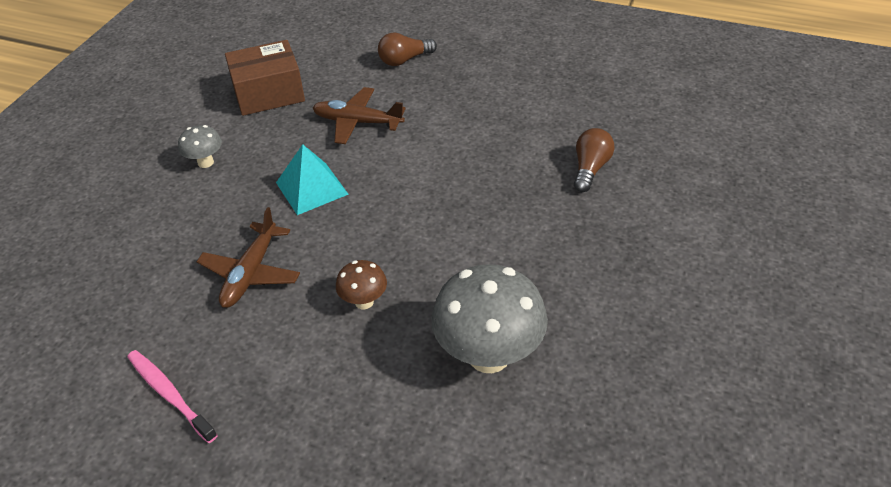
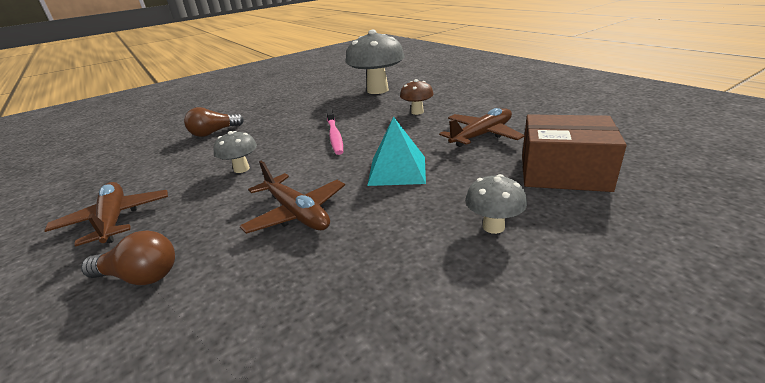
camera: 145 degrees left, 15 degrees down
(169, 394) = (553, 104): pink toothbrush -> pink toothbrush (334, 136)
(268, 93) = (350, 304): brown box -> brown box (563, 172)
(466, 138) = (241, 169): none -> grey mushroom
(490, 71) = (114, 219): none -> brown plane

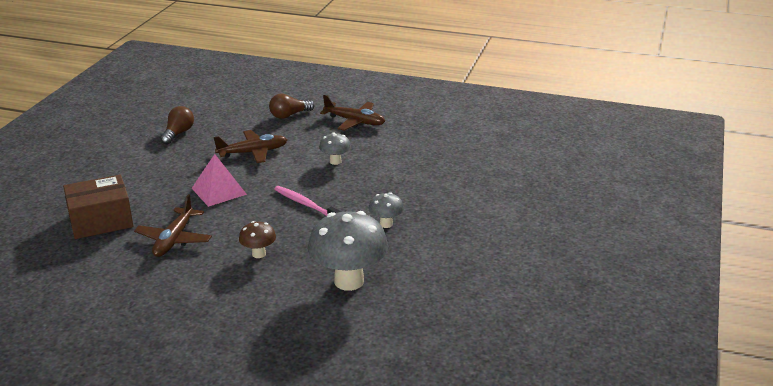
camera: 140 degrees right, 0 degrees up
(214, 132) = (427, 178): brown light bulb -> brown light bulb (178, 133)
(297, 213) = (253, 152): brown plane -> brown plane turned 150 degrees clockwise
(397, 170) = (219, 191): turquoise pyramid -> pink pyramid
(493, 226) = (137, 177): grey mushroom -> grey mushroom (386, 224)

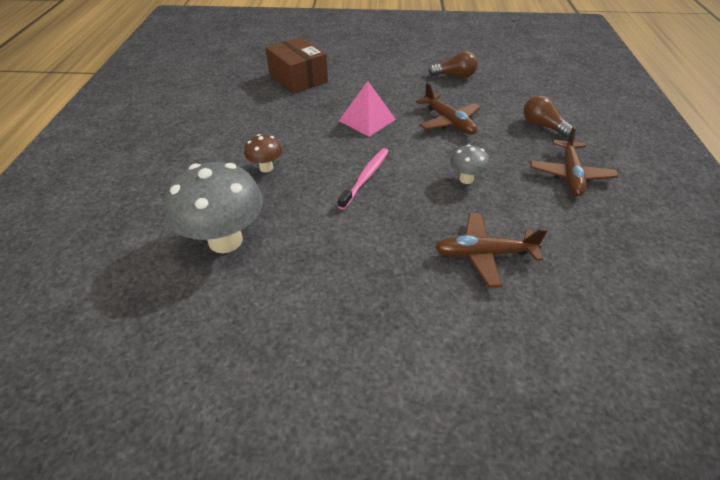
camera: 75 degrees right, 15 degrees up
(174, 239) = (279, 117): brown plane -> brown plane (484, 254)
(386, 224) = (348, 248): grey mushroom -> none

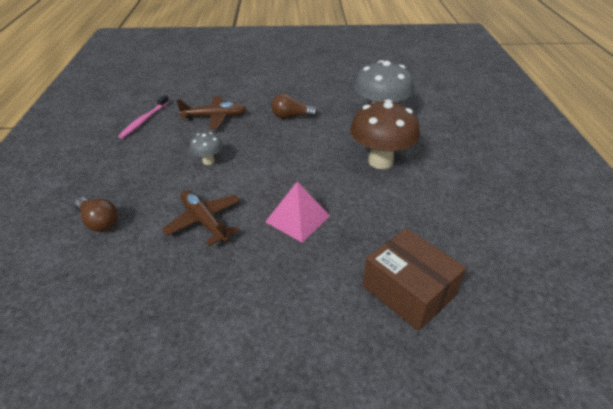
camera: 175 degrees right, 5 degrees down
(266, 168) = (380, 161): brown mushroom -> brown mushroom, size x2.05
(366, 177) = (293, 158): pink toothbrush -> pink toothbrush (144, 120)
(455, 76) = (165, 315): brown light bulb -> brown light bulb (291, 116)
(570, 175) = (115, 169): brown plane -> none

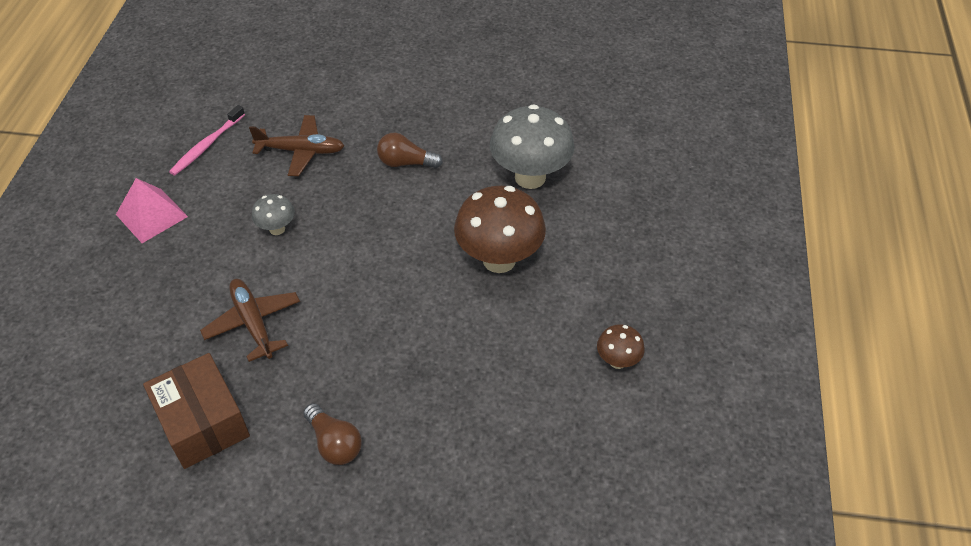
camera: 10 degrees right, 10 degrees up
(99, 222) = (132, 306): brown light bulb -> brown light bulb (334, 443)
(297, 218) = (364, 335): pink pyramid -> pink pyramid (151, 215)
(408, 291) = (459, 451): brown box -> brown box (203, 422)
(498, 211) = (617, 361): none -> brown mushroom

